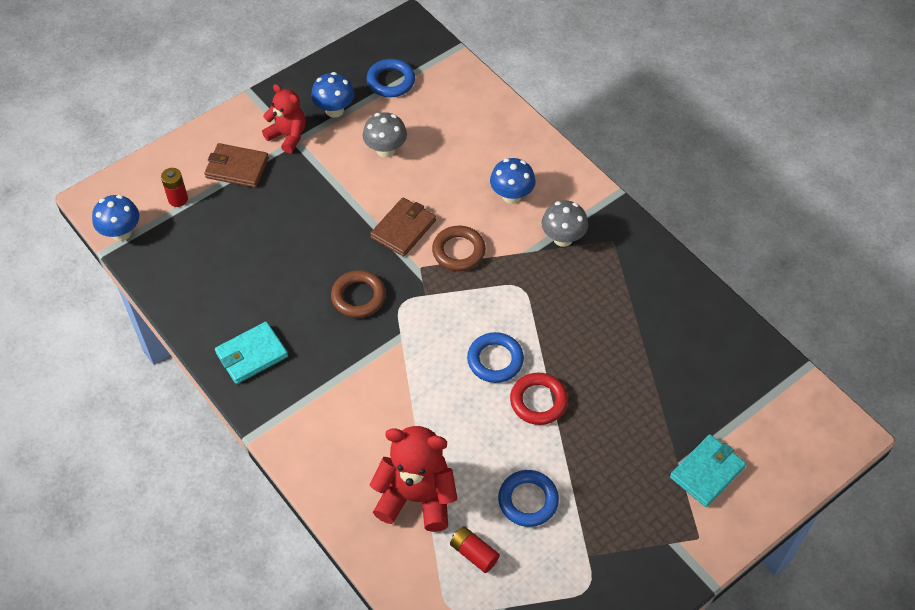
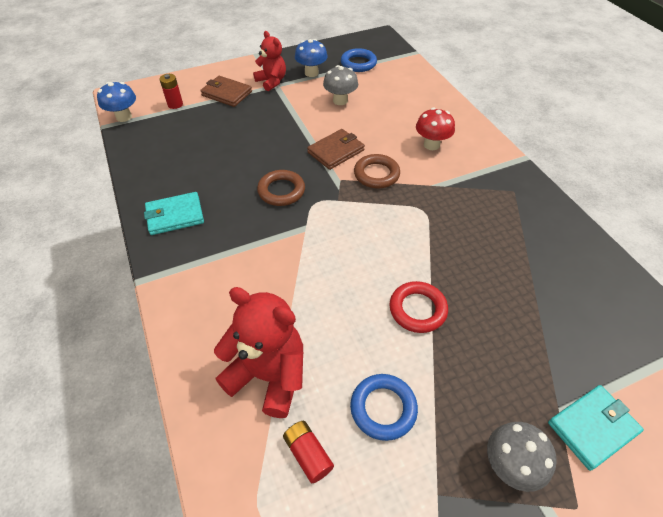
camera: 15 degrees right, 5 degrees down
(495, 360) = (385, 264): blue ring -> none
(511, 196) = (431, 145): blue mushroom -> red mushroom
(563, 238) = (469, 181): grey mushroom -> grey mushroom (509, 465)

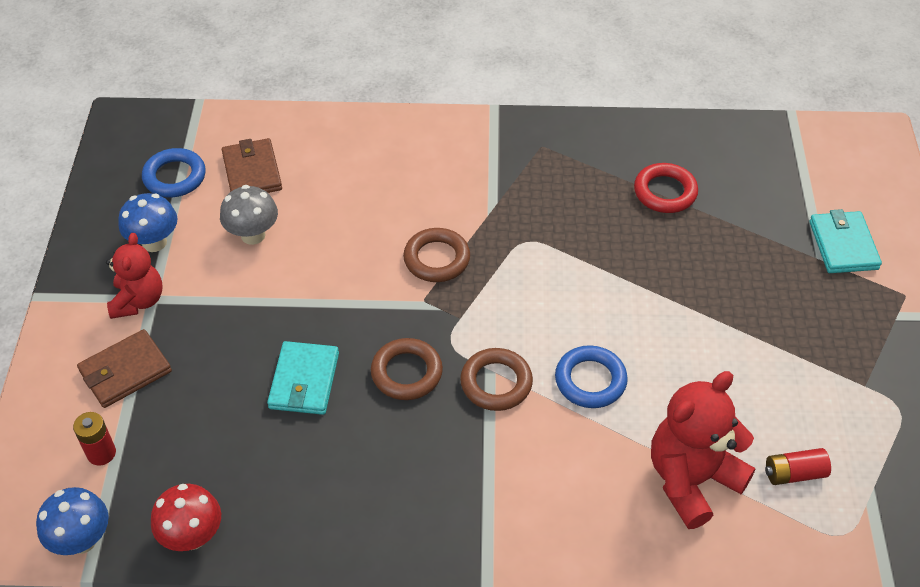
camera: 65 degrees left, 0 degrees up
(175, 216) = (383, 515): turquoise wallet -> turquoise wallet (304, 381)
(271, 82) = (138, 301): red teddy bear -> red teddy bear turned 105 degrees clockwise
(296, 234) = (496, 383): none -> brown ring
(336, 151) = (364, 283): brown wallet -> brown wallet (252, 172)
(383, 408) = (768, 391): blue ring -> blue ring (590, 380)
(417, 309) = (665, 311): red ring -> red ring (665, 192)
(431, 145) = (416, 180): red mushroom -> red mushroom (192, 536)
(509, 465) = (856, 321): grey mushroom -> none

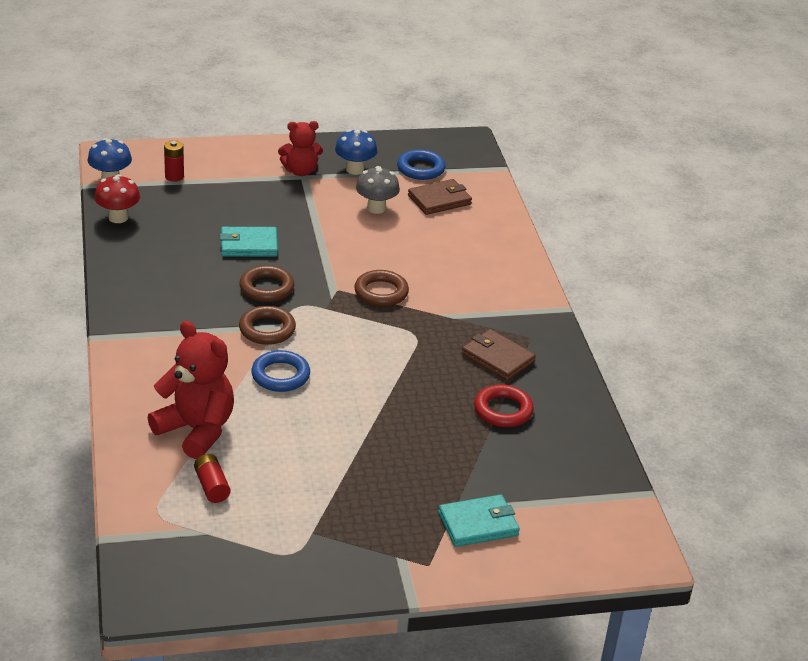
camera: 75 degrees right, 15 degrees down
(125, 371) = (240, 175): brown wallet -> brown wallet (497, 358)

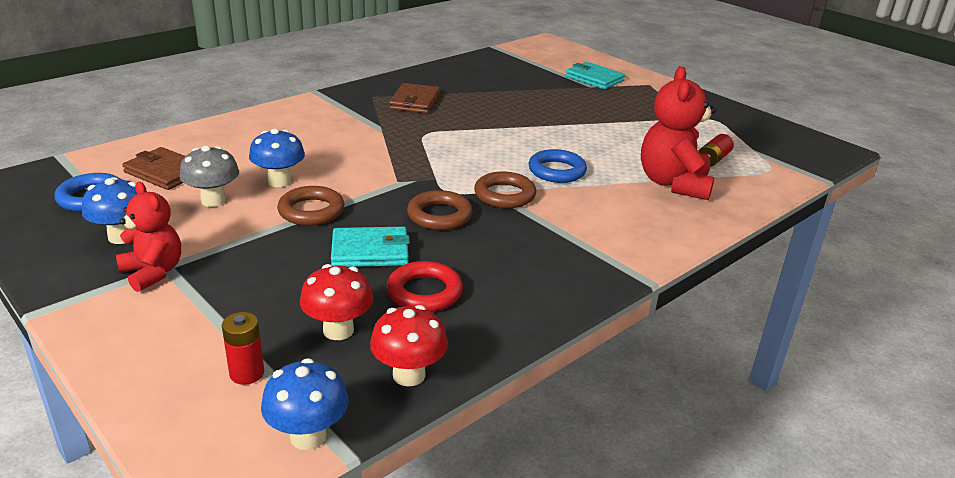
camera: 120 degrees left, 5 degrees down
(179, 210) = (338, 330): none -> red mushroom
(248, 245) = (370, 251): turquoise wallet -> turquoise wallet turned 60 degrees counterclockwise
(381, 292) = (378, 161): brown ring -> brown ring (311, 211)
(383, 240) = (279, 181): none -> blue mushroom
(503, 410) = (475, 90): red ring -> red ring (424, 292)

